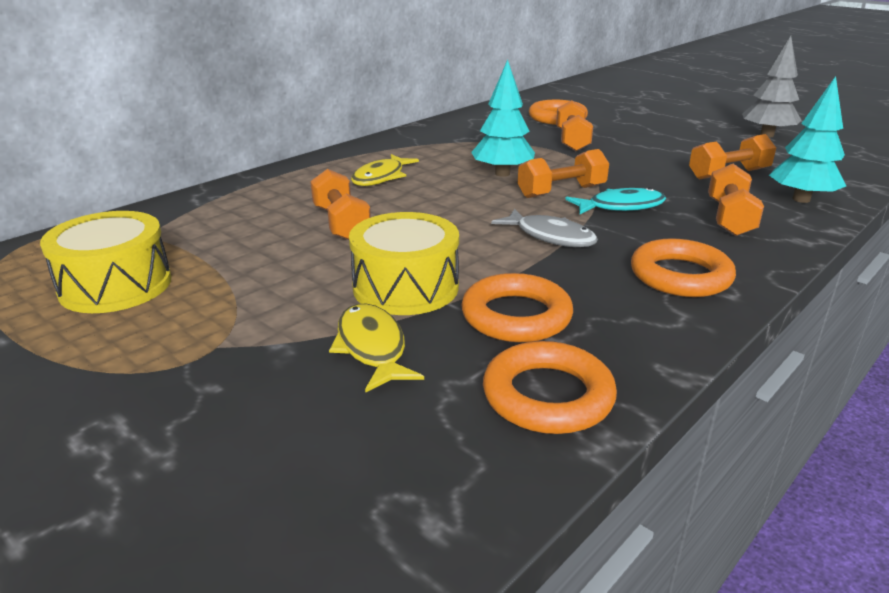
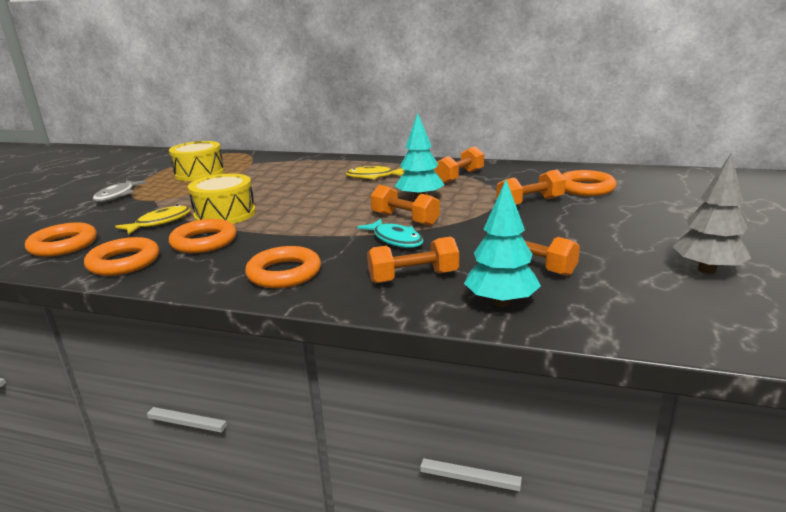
camera: 65 degrees right, 5 degrees down
(341, 224) = (294, 186): orange dumbbell -> orange dumbbell (459, 177)
(379, 473) = (63, 245): none -> orange ring
(550, 236) = (319, 230): grey fish -> grey fish (117, 195)

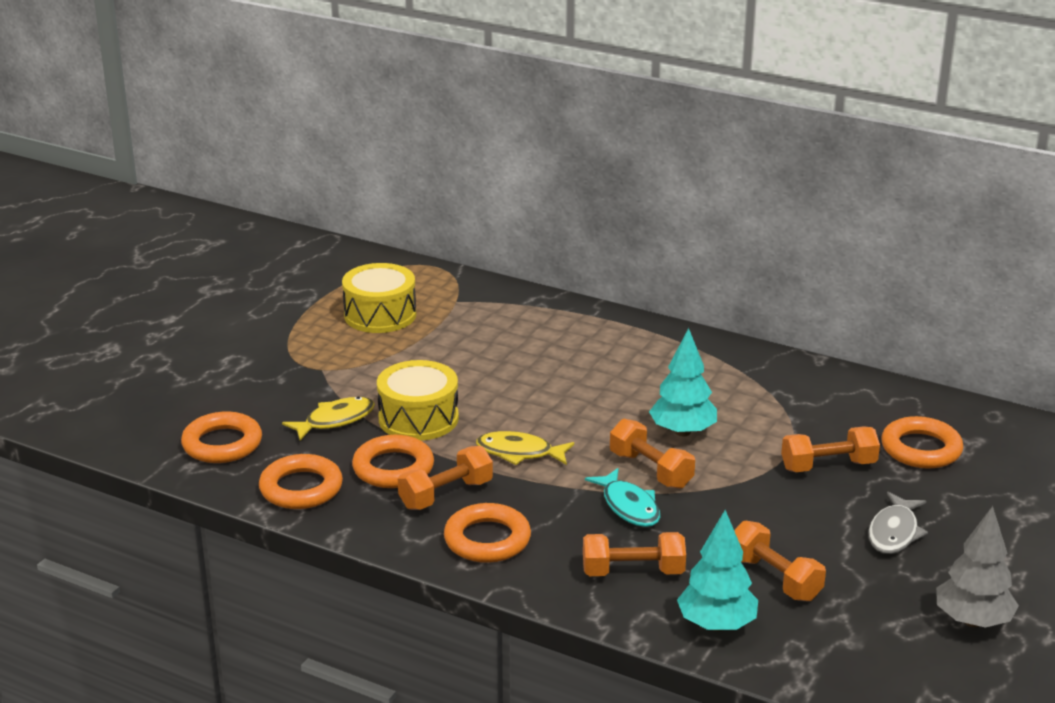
camera: 10 degrees right, 5 degrees up
(117, 195) = (270, 350): grey fish -> grey fish (894, 532)
(373, 177) = (631, 369): yellow fish -> yellow fish (519, 453)
(459, 177) = (754, 391): orange dumbbell -> orange dumbbell (446, 494)

